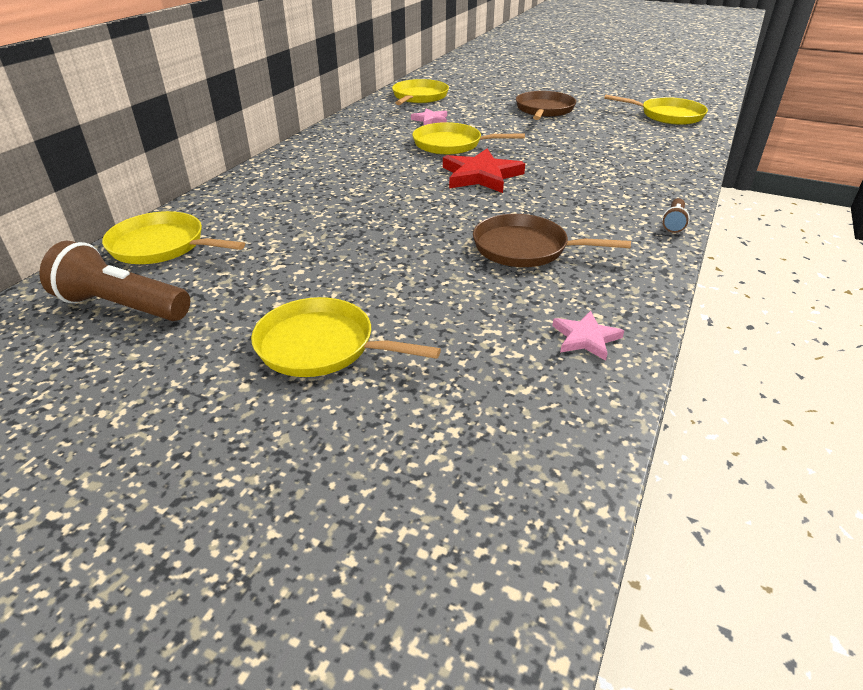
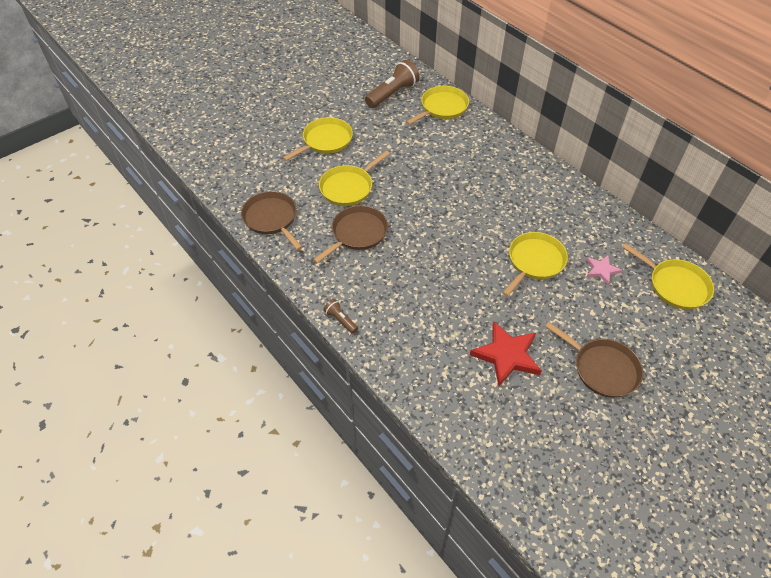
camera: 115 degrees right, 15 degrees up
(481, 175) = (465, 255): red star -> red star (507, 355)
(585, 338) = (271, 218): pink star -> brown pan
(668, 116) = (547, 475): yellow pan -> yellow pan (348, 187)

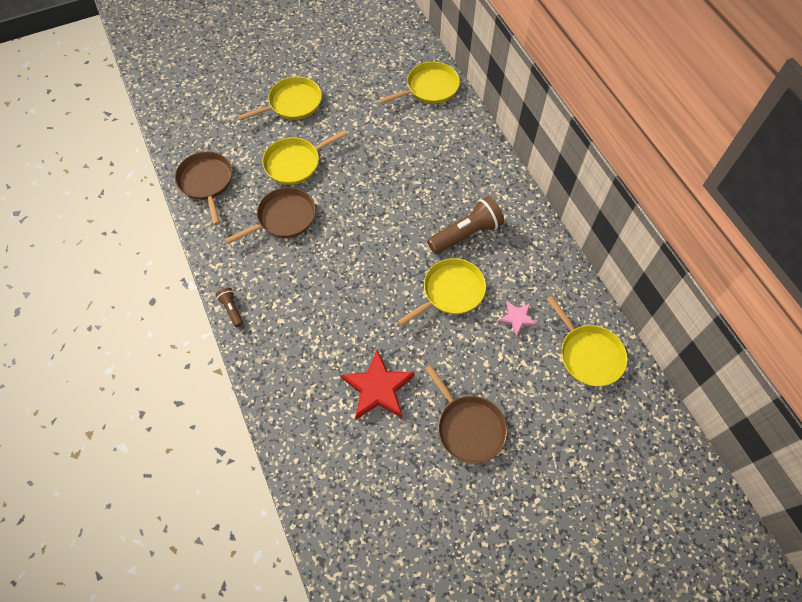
camera: 15 degrees right, 10 degrees up
(392, 94) = (383, 60): brown flashlight -> brown flashlight (466, 234)

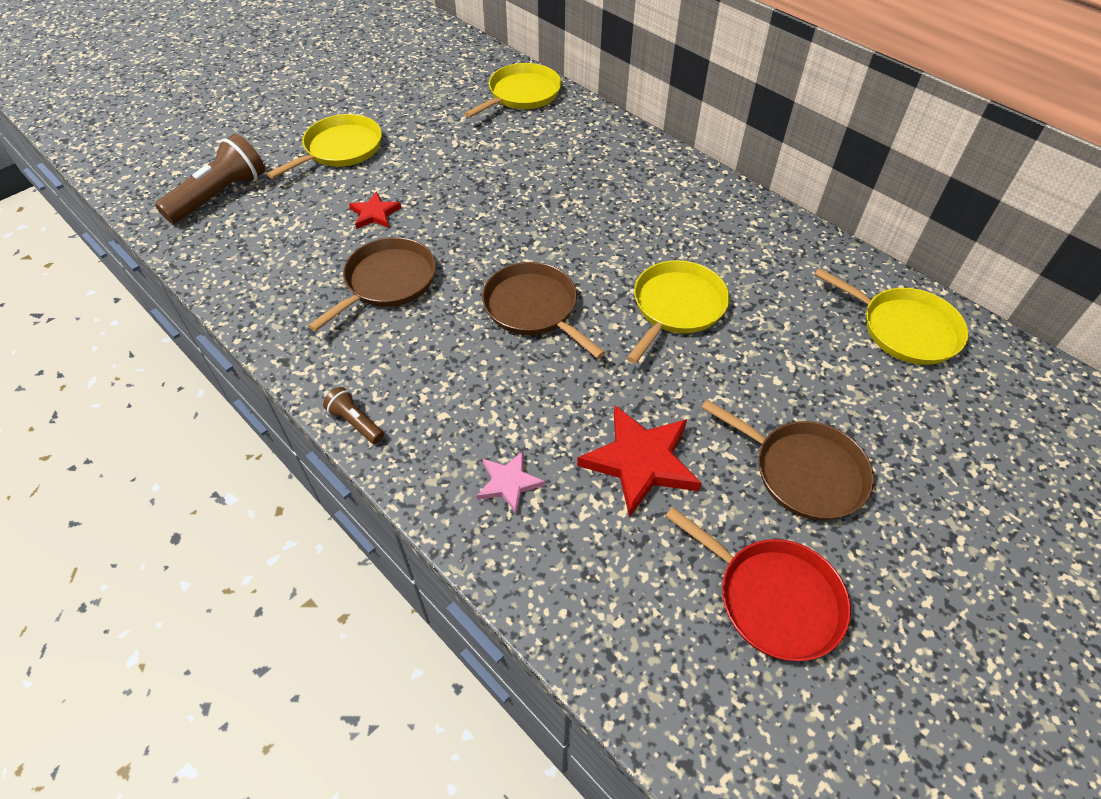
camera: 20 degrees left, 10 degrees down
(206, 182) = (246, 268): brown pan -> brown pan (533, 308)
(295, 163) = (374, 214): yellow pan -> red star
(410, 494) = (773, 598): none -> red pan
(466, 234) = (658, 235): brown flashlight -> brown flashlight (220, 195)
(517, 318) = (784, 313): pink star -> pink star (509, 483)

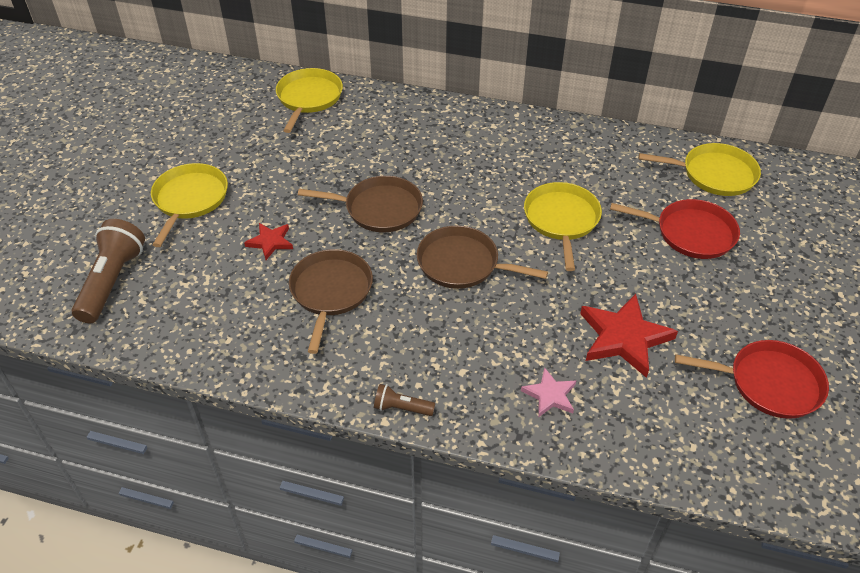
camera: 30 degrees left, 5 degrees down
(803, 472) = (726, 296): brown pan -> brown pan (379, 209)
(817, 383) = (691, 233): none -> red pan

